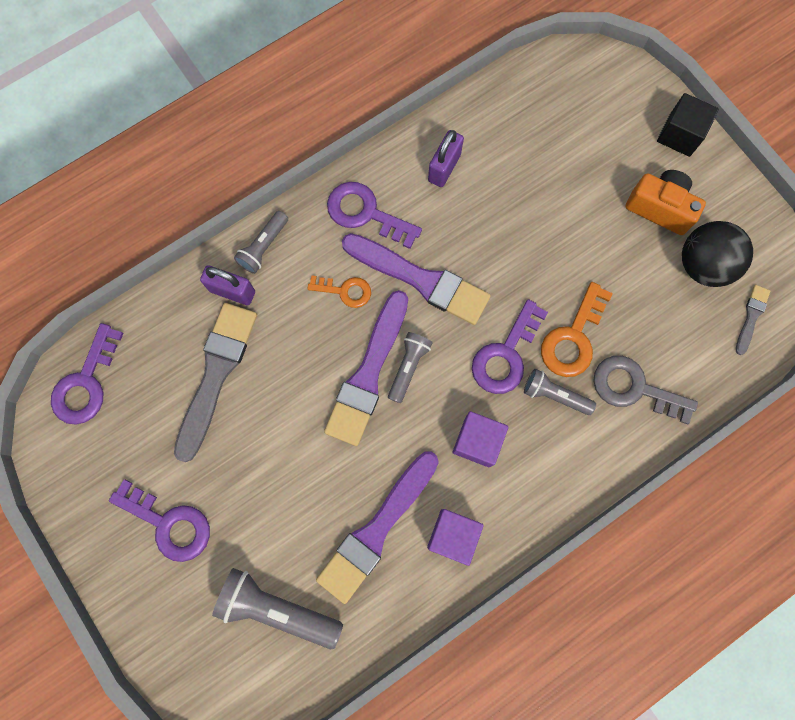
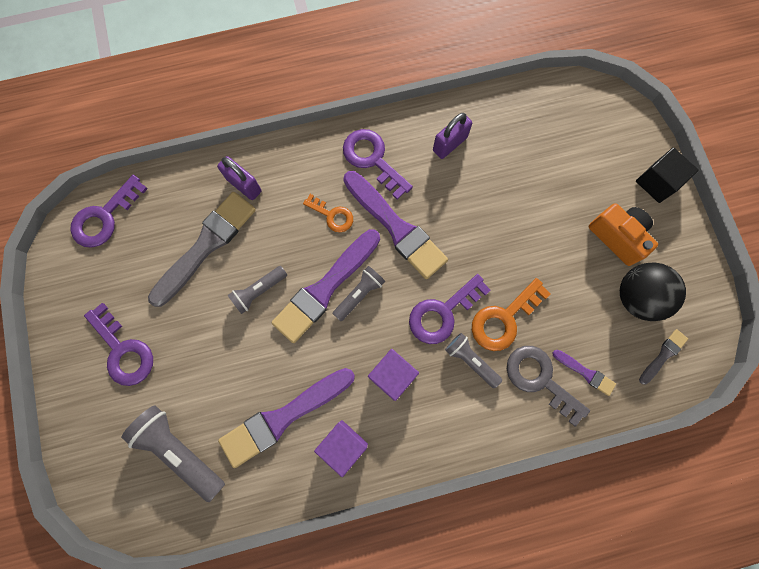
camera: 20 degrees right, 0 degrees up
(263, 247) = (282, 158): grey flashlight -> grey flashlight (258, 291)
(679, 364) = (585, 373): none -> purple brush

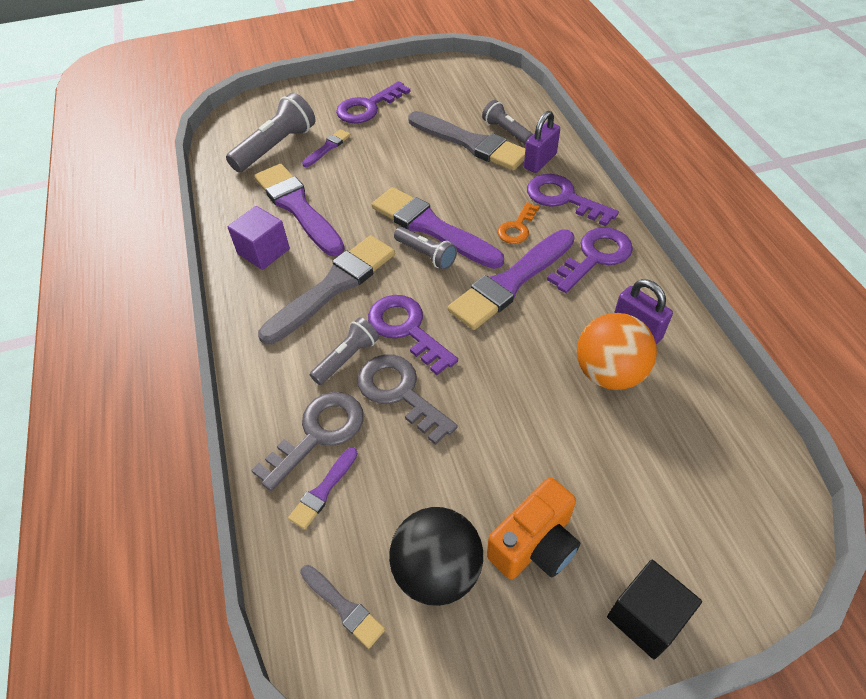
camera: 90 degrees right, 25 degrees down
(104, 217) = (491, 84): purple key -> purple key (563, 198)
(190, 392) = (328, 147): none -> purple brush
(258, 291) = (426, 181): grey flashlight -> grey flashlight (506, 131)
(392, 375) = (333, 286): purple cube -> grey brush
(488, 170) = (609, 373): none -> orange ball
(504, 319) = (399, 392): orange key -> grey key

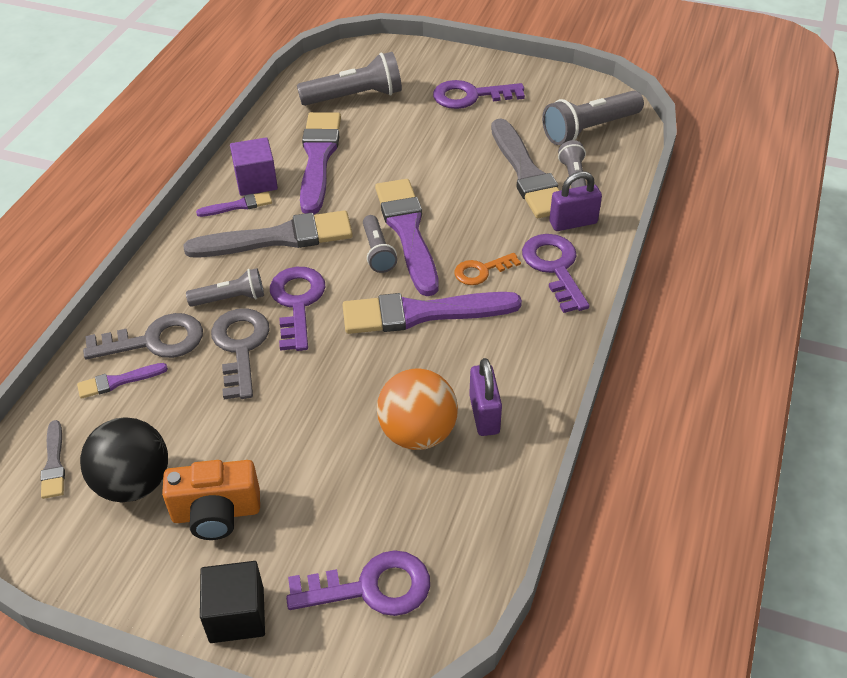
camera: 35 degrees right, 5 degrees down
(328, 147) = (396, 117): purple brush -> purple brush (238, 205)
(478, 93) = (589, 129): none -> grey flashlight
(595, 257) = (522, 334): purple key -> purple key (371, 587)

